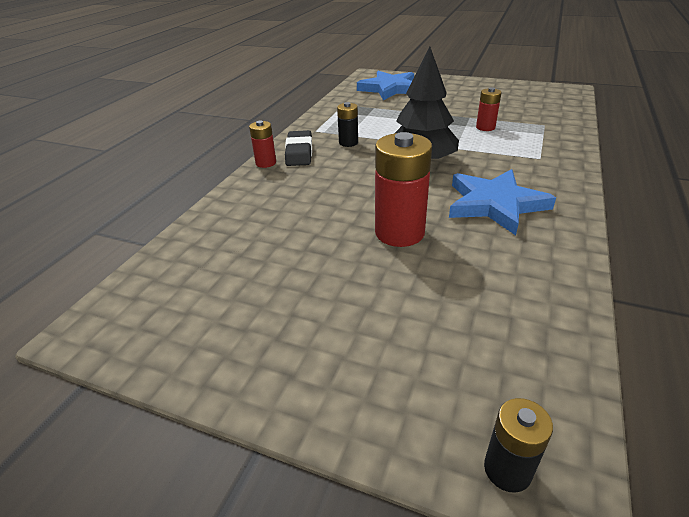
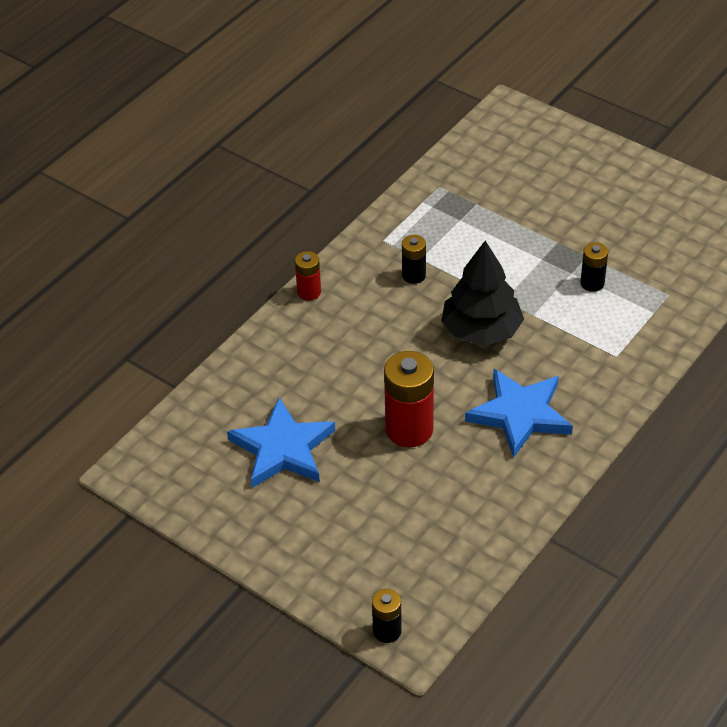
camera: 15 degrees right, 10 degrees up
(299, 152) = (351, 280): black eraser -> none
(389, 89) = (518, 160): blue star -> blue star (282, 448)
(485, 127) = (592, 283): red battery -> black battery

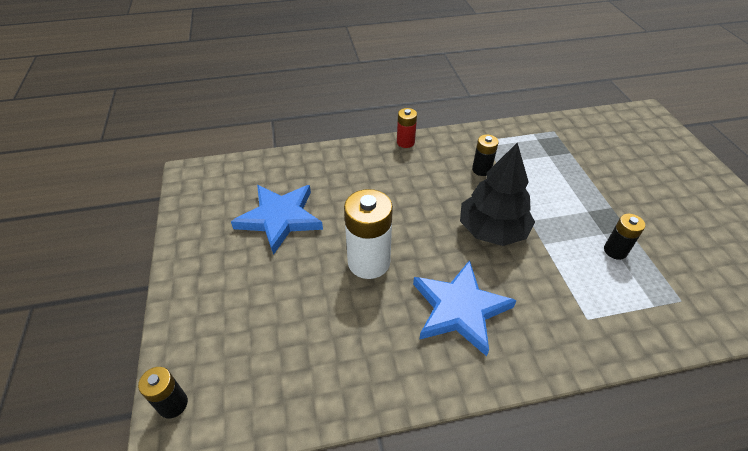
camera: 40 degrees right, 0 degrees up
(409, 429) = (369, 262): red battery -> white battery

